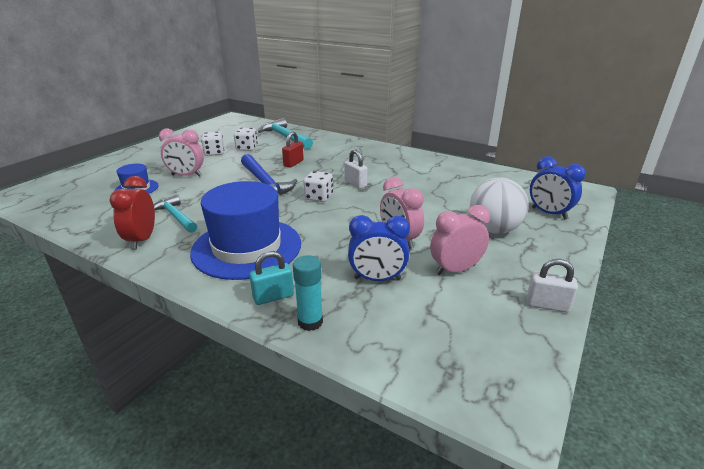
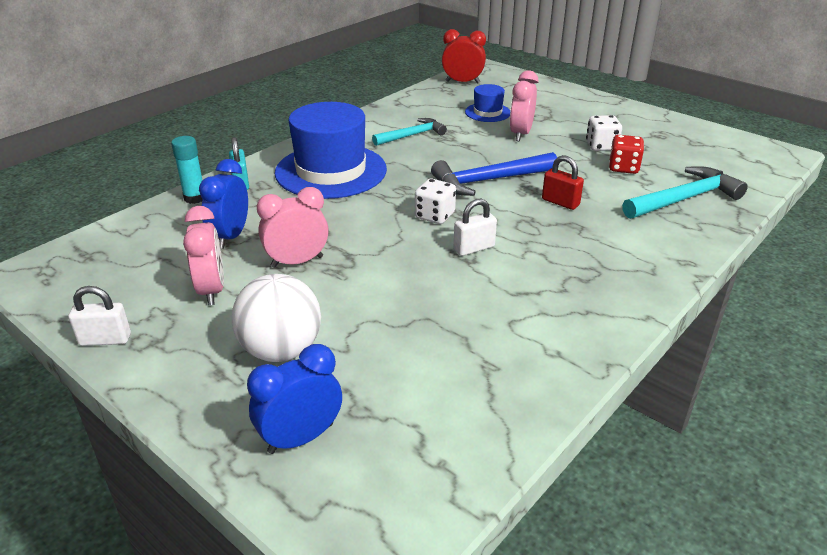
camera: 100 degrees right, 5 degrees up
(142, 240) = (370, 125): red clock -> red clock (462, 82)
(247, 148) = (623, 168): white dice -> red dice
(547, 305) = (105, 340): white padlock -> white padlock turned 60 degrees clockwise

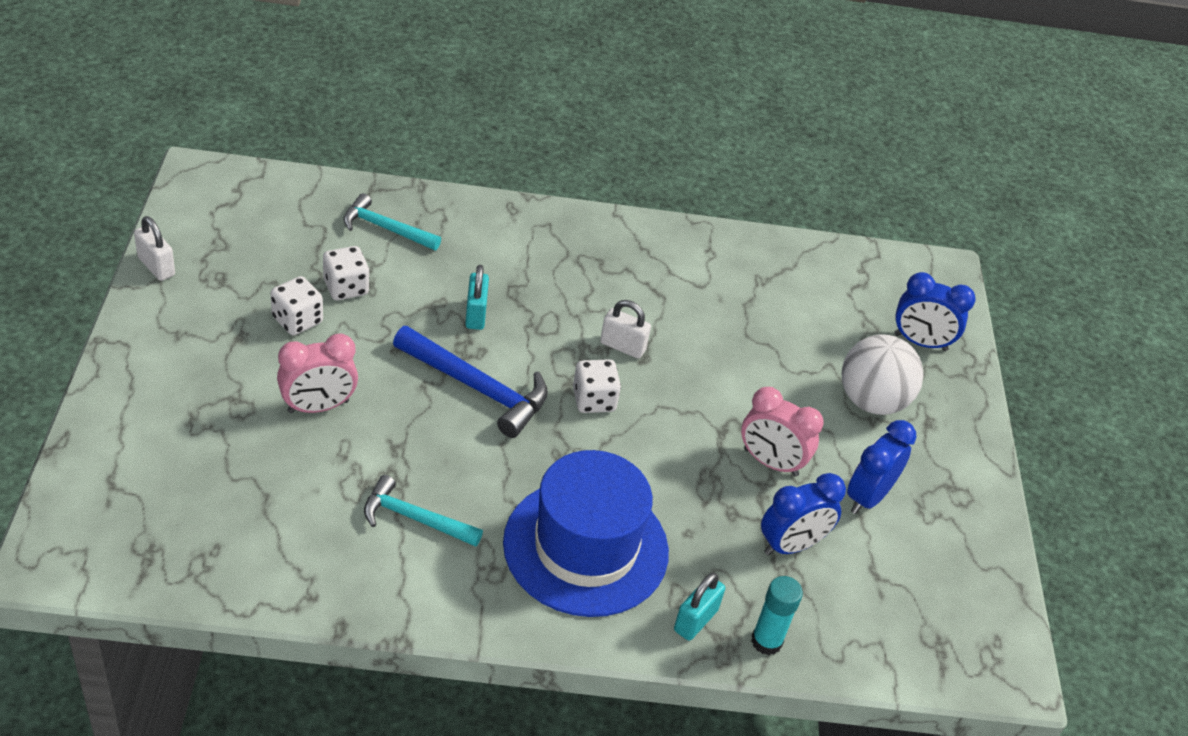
camera: 135 degrees left, 10 degrees up
(105, 340) = (986, 521): white padlock -> white padlock (156, 266)
(212, 290) = (867, 497): pink clock -> blue clock
(462, 82) = (151, 556): red clock -> none
(487, 112) = (266, 470): blue hat -> none
(560, 202) = (476, 314): red padlock -> turquoise padlock
(623, 168) = (346, 287): red dice -> white dice
(684, 199) = (385, 228): turquoise hammer -> turquoise hammer, size x0.66

